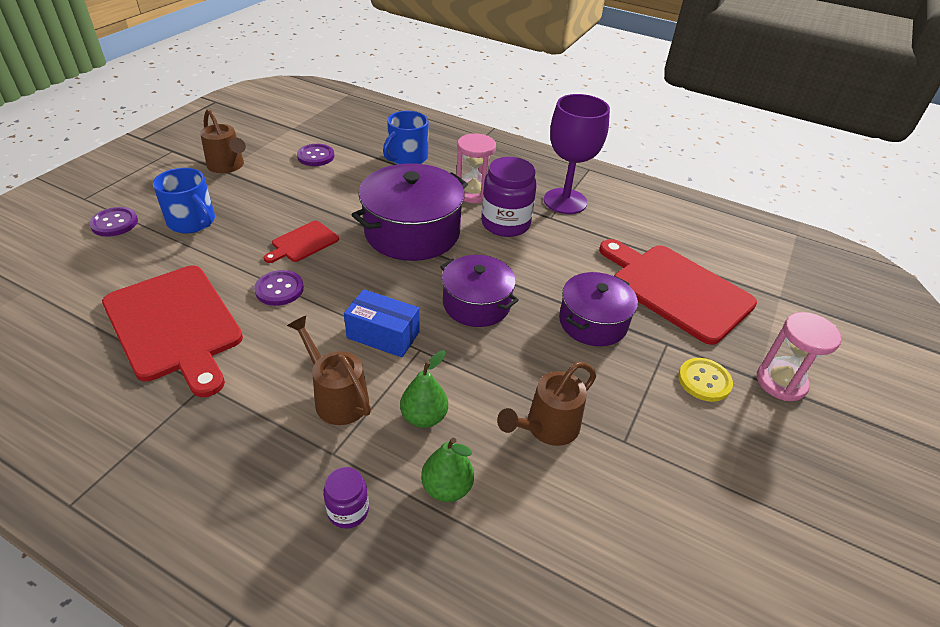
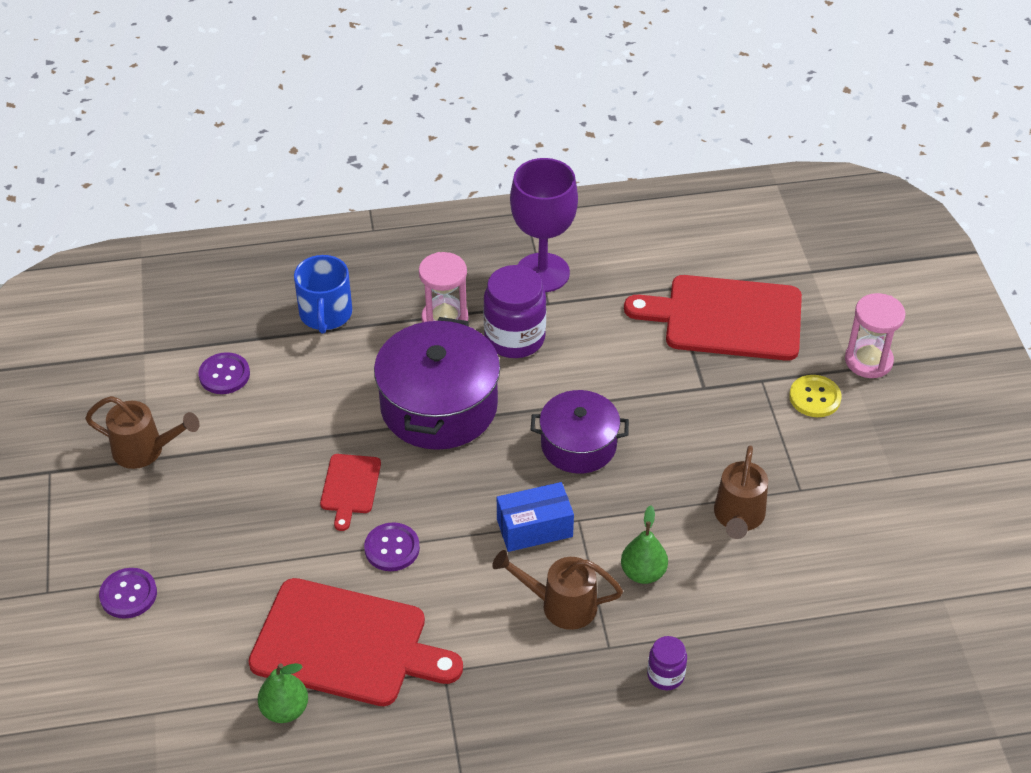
camera: 35 degrees left, 5 degrees up
(192, 222) = (207, 539): blue mug -> none
(447, 487) = (714, 611): green pear -> green pear (285, 709)
(593, 322) = (688, 398): purple pot -> none

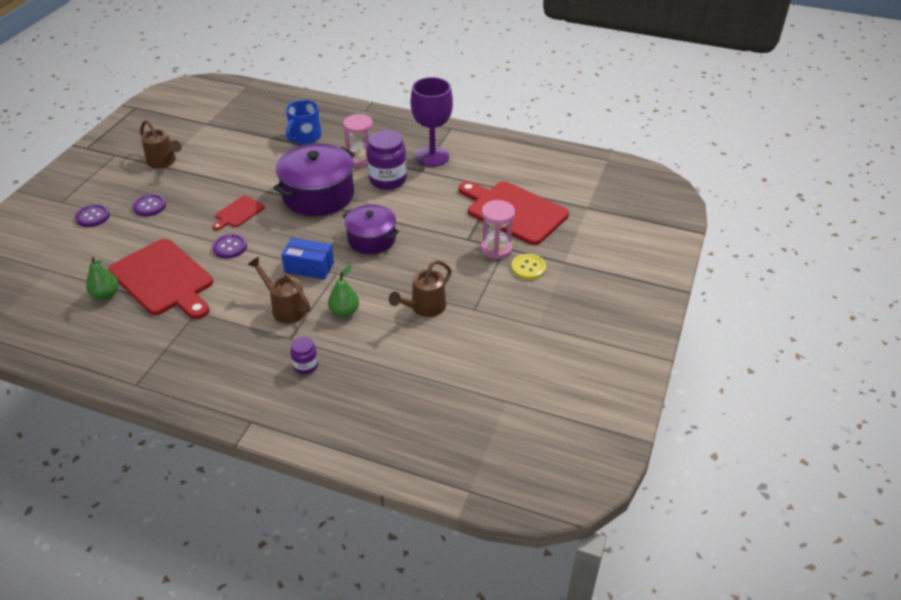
camera: 30 degrees right, 5 degrees down
(224, 375) = (231, 145): purple button -> purple button (149, 206)
(868, 361) = (579, 262): pink hourglass -> pink hourglass (496, 249)

